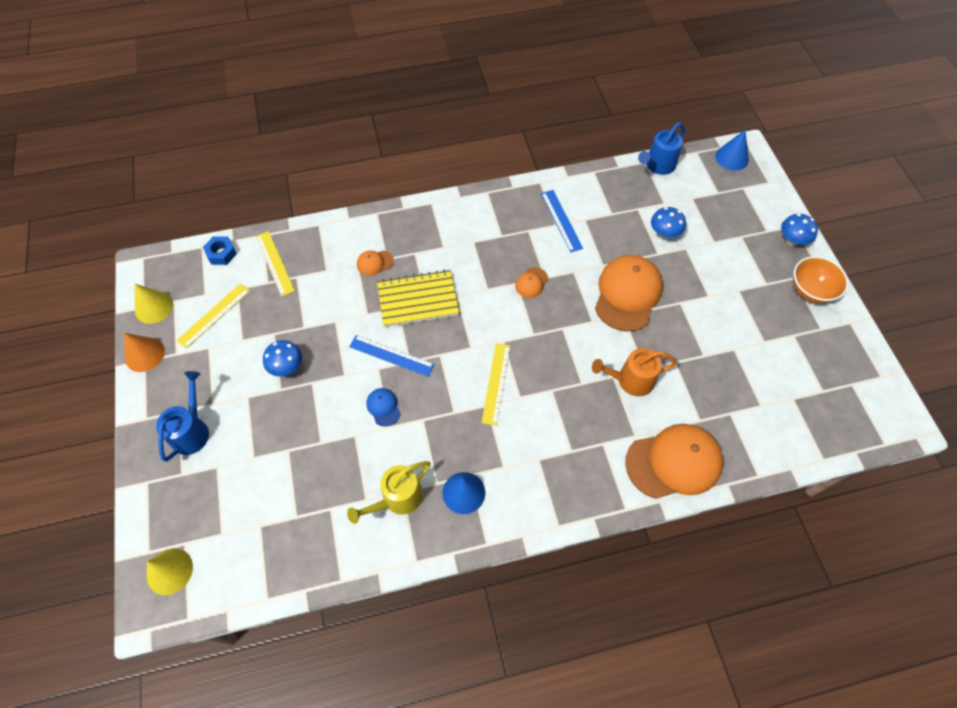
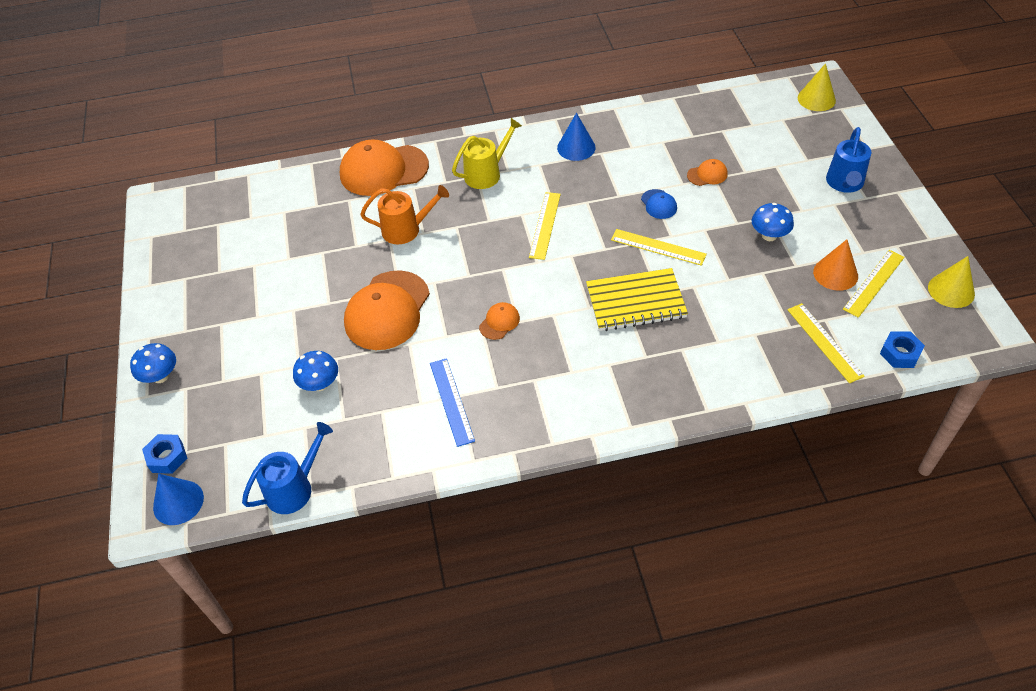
camera: 175 degrees left, 10 degrees down
(145, 354) = (932, 244): orange cone -> orange cone (835, 274)
(375, 263) = (695, 344): orange cap -> orange cap (707, 175)
(391, 355) = (658, 247): blue ruler -> yellow ruler
(397, 499) = (635, 142): yellow watering can -> yellow watering can (486, 173)
(754, 184) = (167, 457): none -> blue nut
(810, 291) = (173, 316): orange bowl -> none

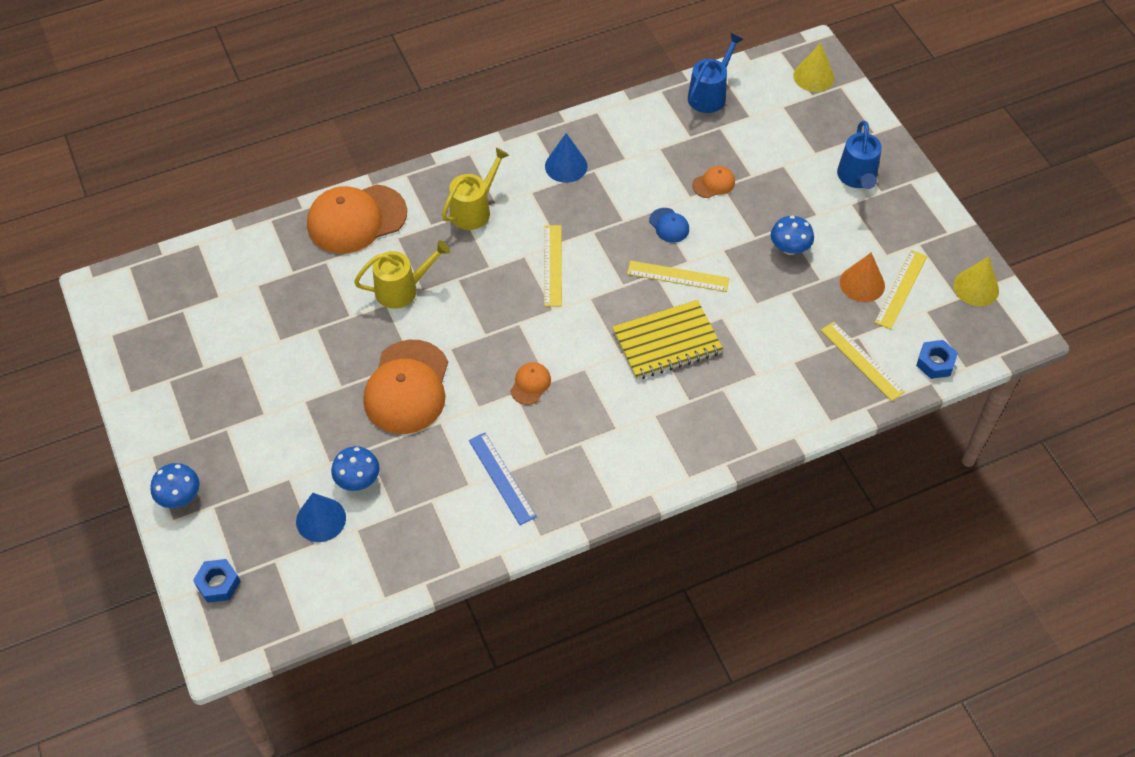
camera: 15 degrees left, 5 degrees up
(178, 502) = (246, 628): blue cone -> blue cone (321, 519)
(294, 488) = (364, 594): blue watering can -> blue watering can (710, 95)
(406, 229) = (402, 289): orange watering can -> yellow watering can

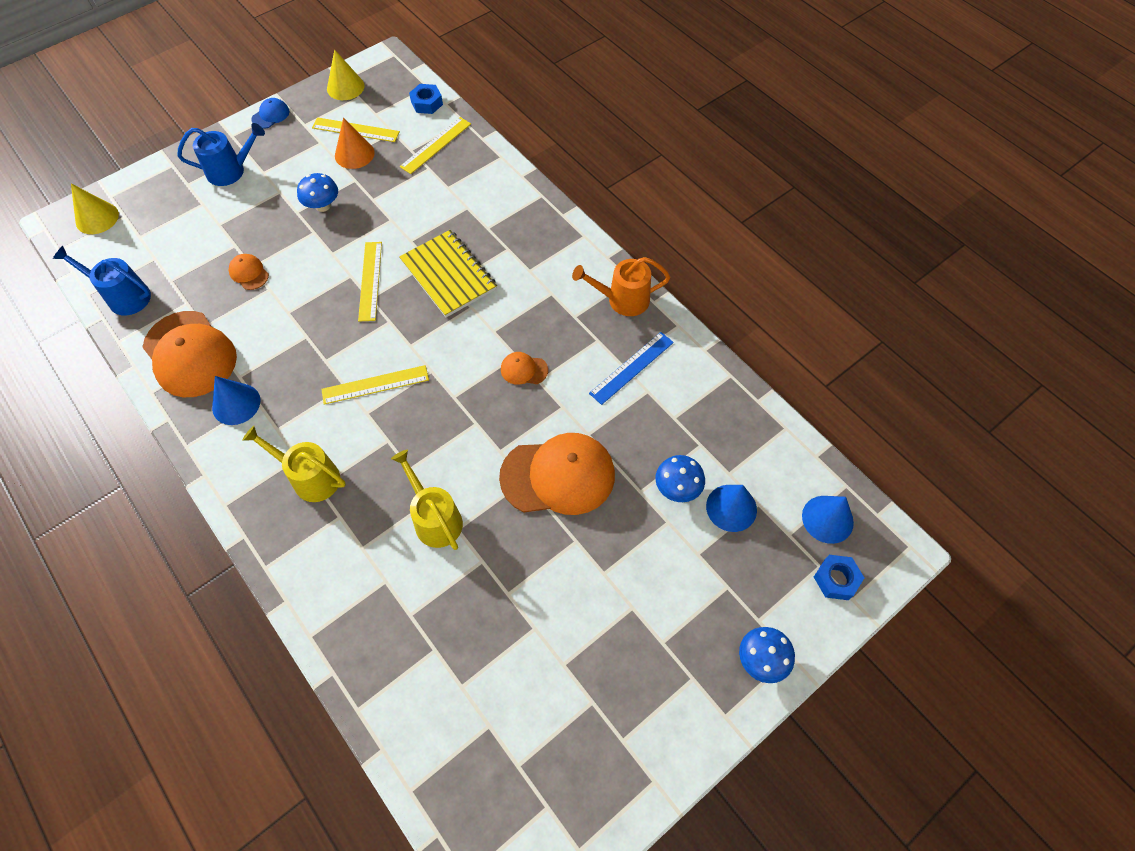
camera: 105 degrees left, 5 degrees up
(276, 599) = (827, 519): none -> blue cone
(356, 219) = (341, 601): orange cap -> orange cap (190, 354)
(589, 492) = (622, 300): none -> orange watering can
(669, 225) = (308, 299): blue cap -> blue cap (270, 115)

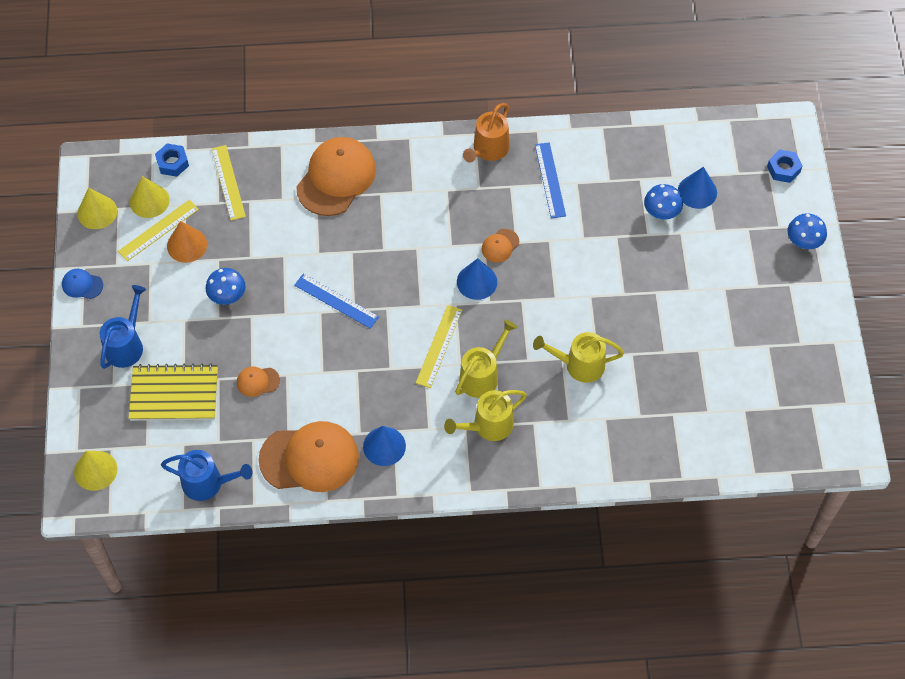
camera: 55 degrees left, 0 degrees up
(124, 296) = (208, 483): blue watering can -> blue watering can turned 135 degrees counterclockwise
(270, 115) = (82, 285): blue cap -> blue cap turned 60 degrees counterclockwise
(365, 439) = (482, 375): none -> yellow watering can
(370, 280) = (336, 301): yellow ruler -> blue ruler
(379, 110) = (149, 201): none -> yellow cone
(448, 275) = (374, 246): yellow notebook -> yellow notebook (174, 394)
(558, 476) = (601, 274): orange cap -> orange cap (336, 178)
(827, 519) = (742, 146): blue cone -> blue cone (477, 281)

